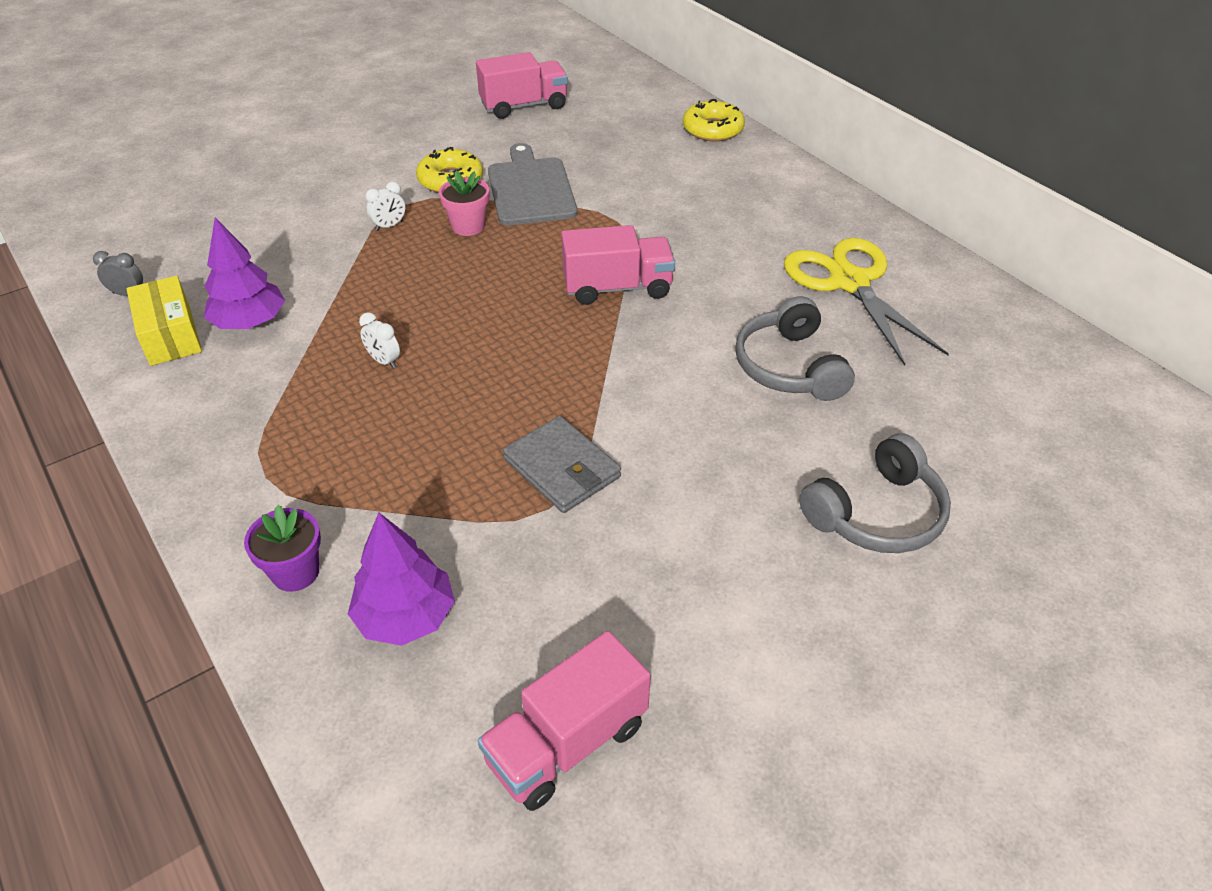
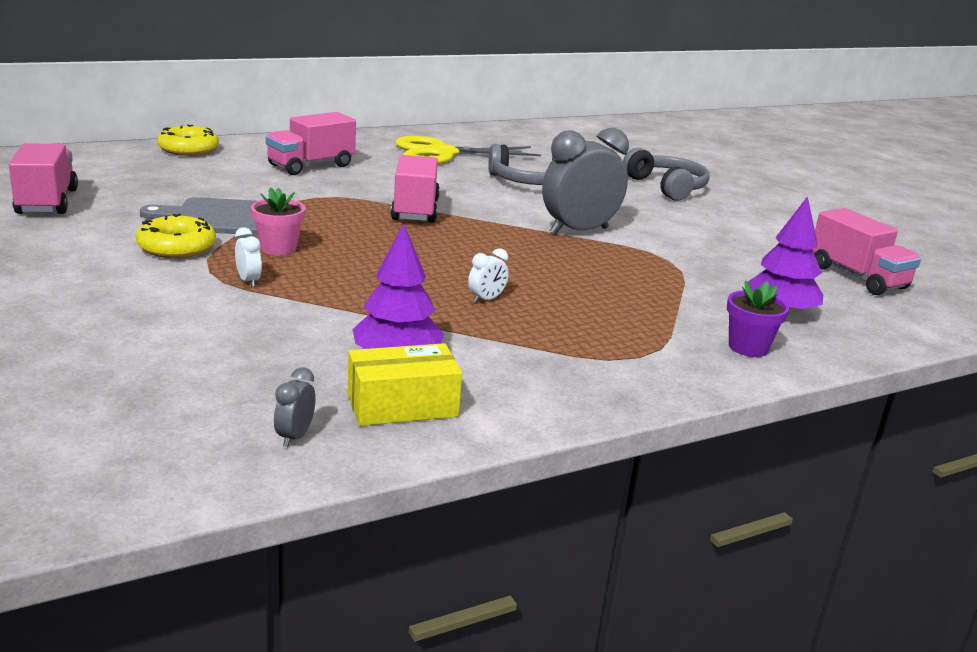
camera: 85 degrees left, 20 degrees down
(562, 468) = (629, 252): grey wallet -> none
(617, 420) = (578, 231): none -> grey clock
(718, 202) = (311, 166): none -> pink truck

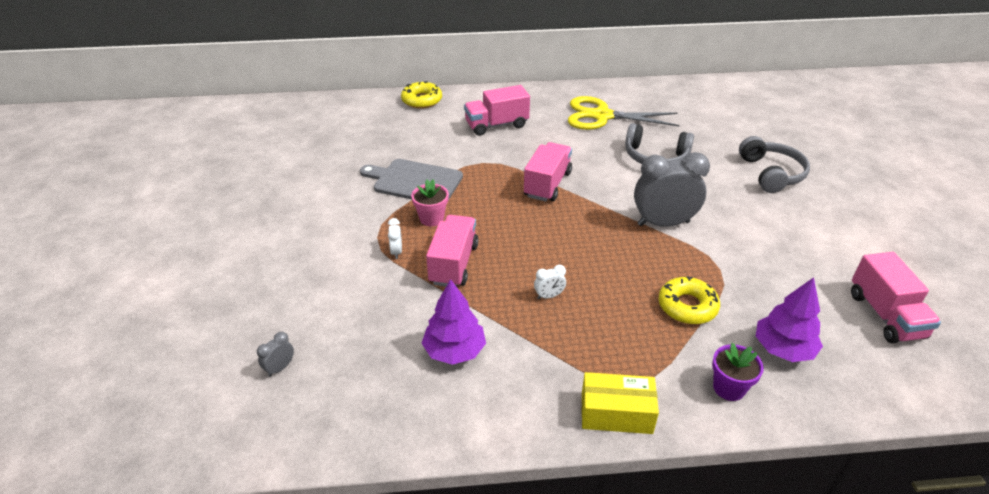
camera: 25 degrees right, 15 degrees up
(47, 202) = (311, 153): pink truck -> pink truck (453, 264)
(177, 247) = (368, 209): yellow donut -> yellow donut (687, 306)
(294, 436) = (354, 416): grey clock -> grey clock (280, 368)
(402, 405) = (435, 400): yellow box -> yellow box (616, 413)

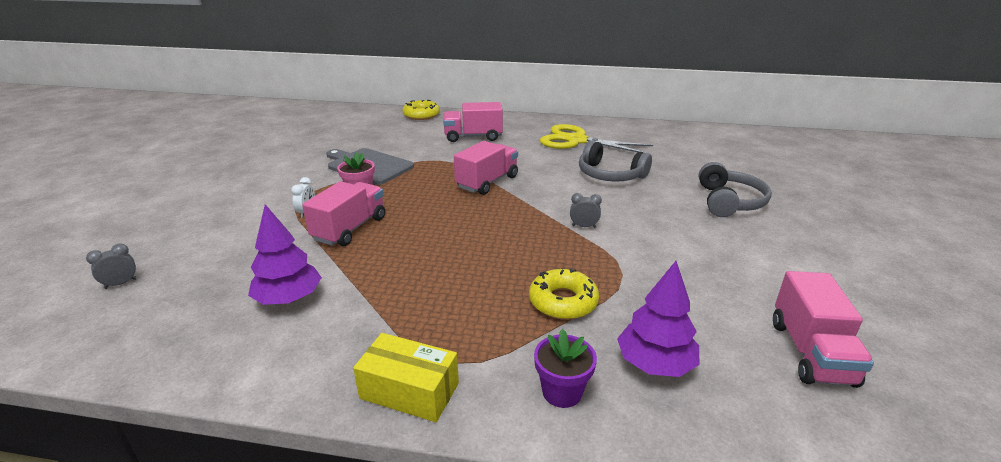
camera: 15 degrees right, 10 degrees down
(549, 296) = (420, 268): white clock -> none
(663, 223) = (583, 226): grey clock -> grey clock, size x0.42

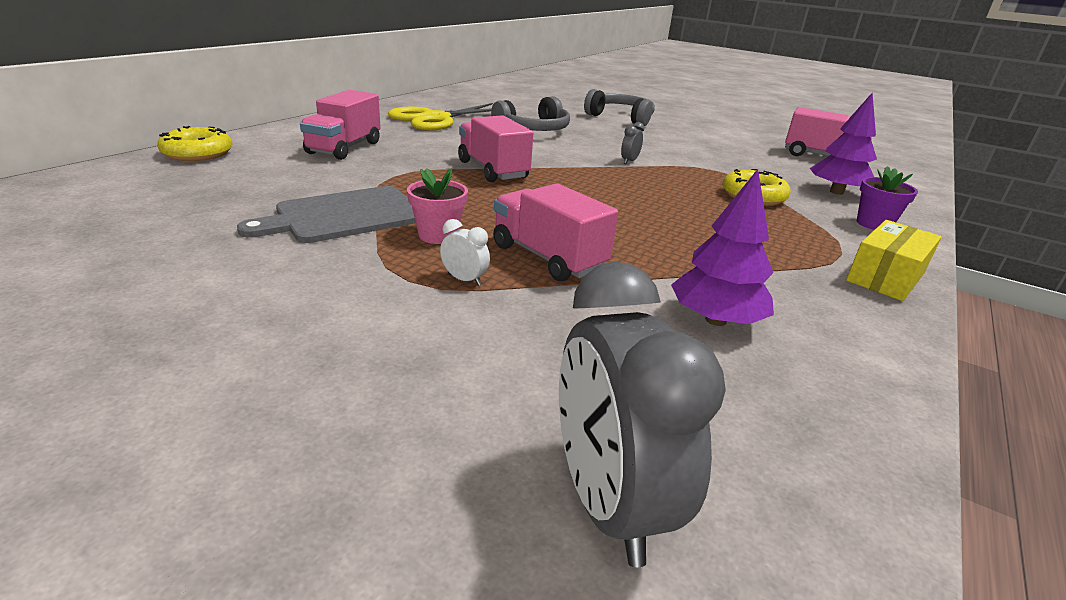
camera: 70 degrees left, 0 degrees up
(121, 283) = (607, 502): grey clock -> grey clock, size x2.39

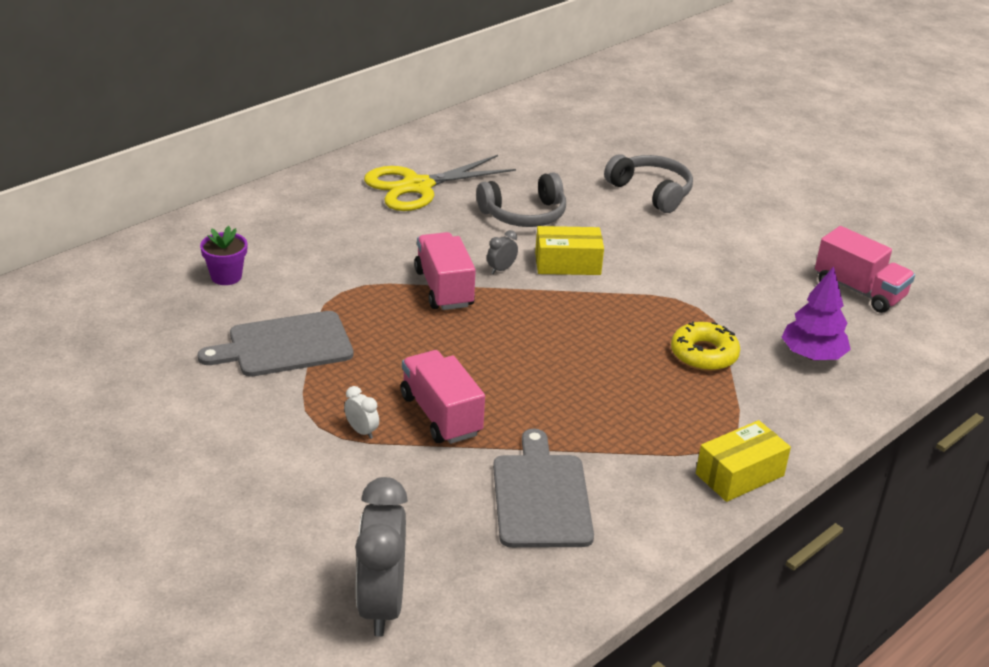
camera: 15 degrees right, 5 degrees up
(197, 153) = (167, 242): yellow donut -> none
(344, 148) = (305, 240): pink truck -> none
(438, 235) = (357, 378): pink flower pot -> none
(590, 152) = (567, 264): none -> yellow box
(629, 161) = (603, 283): grey clock -> grey clock (501, 269)
(715, 320) = (541, 496): purple tree -> grey cutting board
(873, 224) = (803, 408): purple flower pot -> purple flower pot (226, 276)

